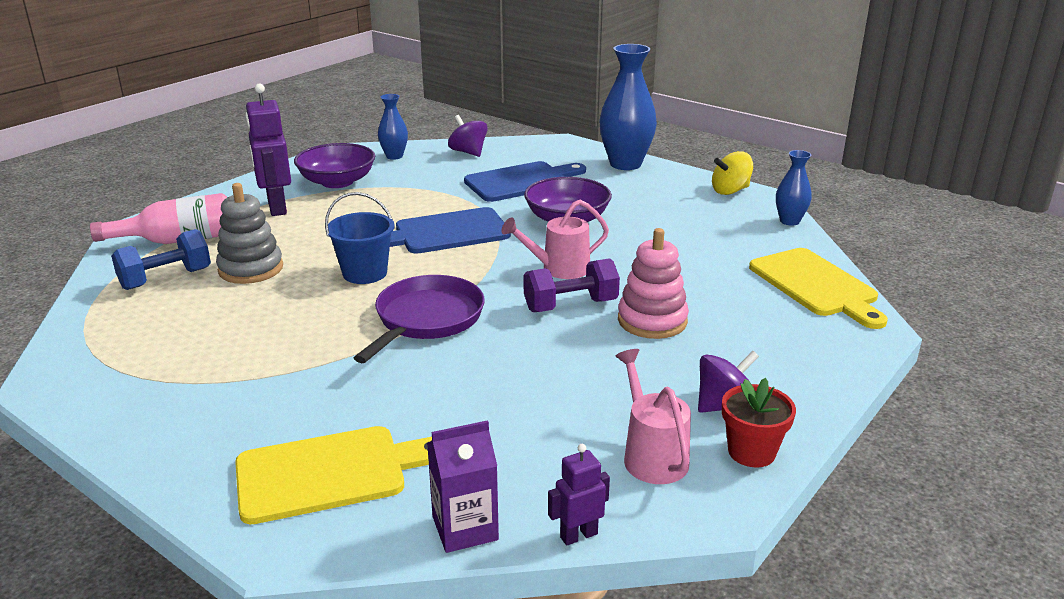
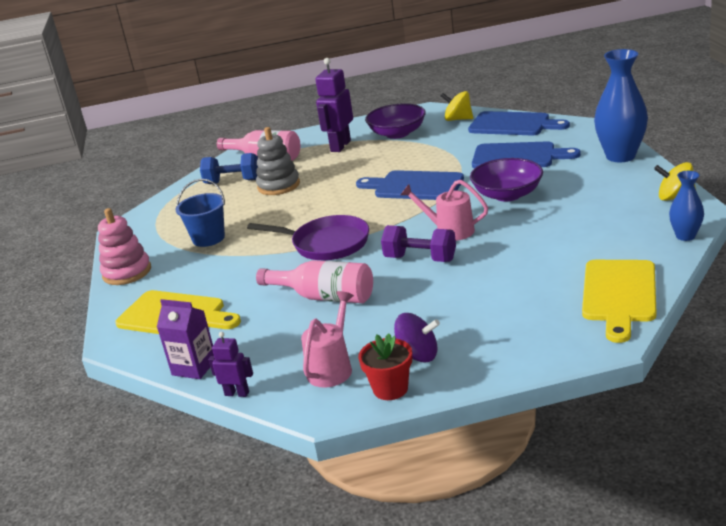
camera: 45 degrees right, 0 degrees up
(365, 273) = (332, 204): blue bucket -> blue bucket (208, 238)
(394, 156) = (458, 119): blue vase -> yellow spinning top
(426, 319) = (326, 244): purple pan -> purple pan turned 45 degrees clockwise
(468, 152) = (513, 124): purple spinning top -> blue cutting board
(517, 379) = (324, 297): none -> pink bottle
(652, 321) = (457, 285): pink stacking toy -> pink stacking toy (127, 272)

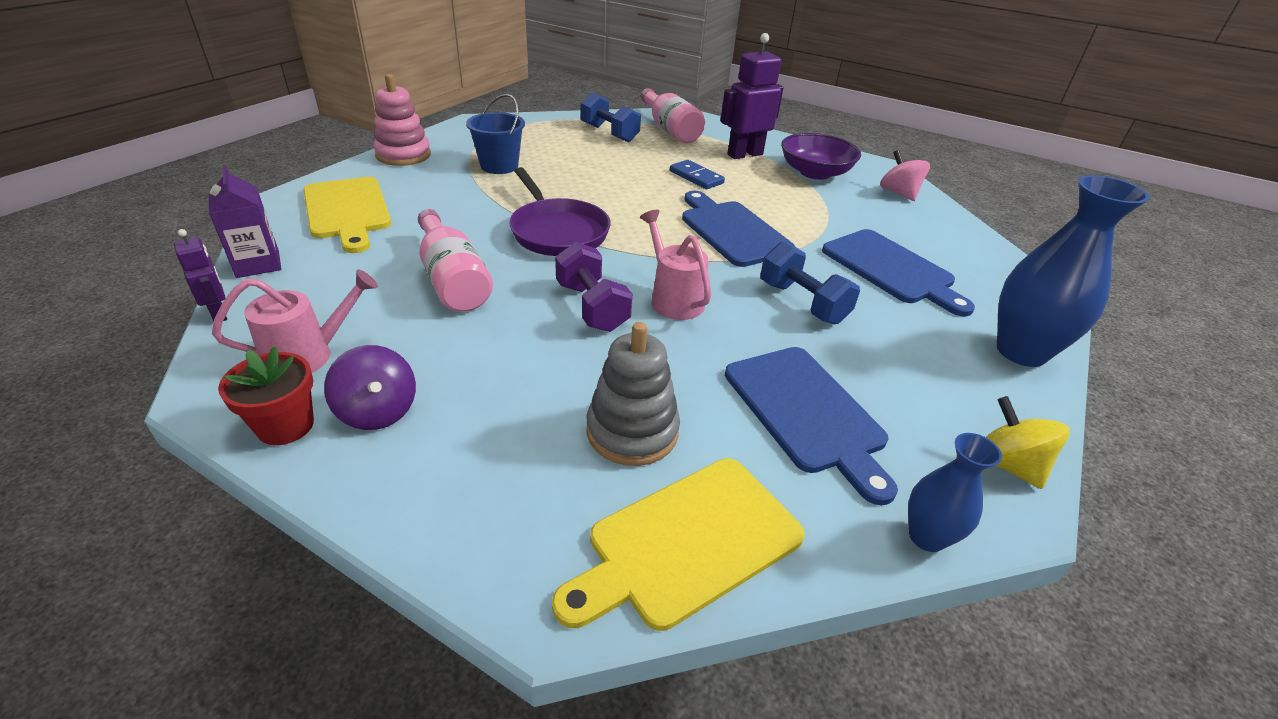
camera: 35 degrees right, 10 degrees up
(278, 185) = (631, 157): grey stacking toy -> grey stacking toy (632, 431)
(340, 173) = (696, 177): none -> blue domino
(458, 119) = (898, 193): yellow spinning top -> pink spinning top
(507, 194) = (802, 302): purple bowl -> blue dumbbell
(513, 124) = (948, 232): blue cutting board -> blue cutting board (807, 413)

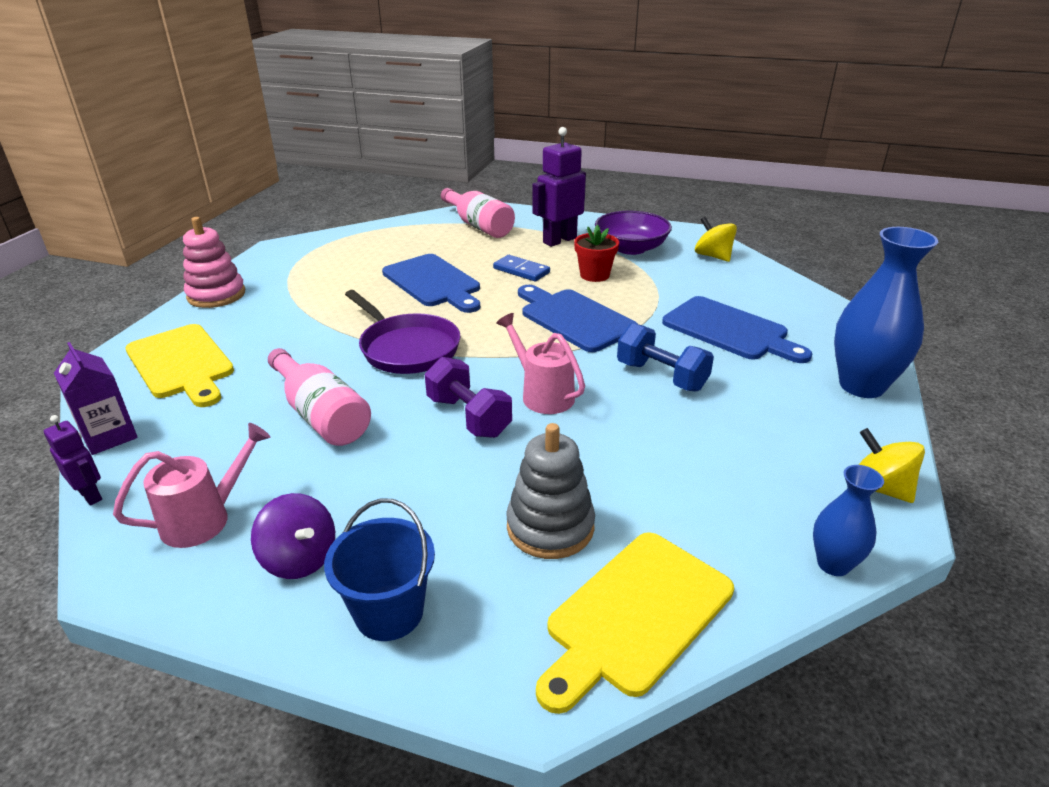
camera: 10 degrees left, 5 degrees down
(285, 426) = (212, 592): red flower pot -> red flower pot (594, 275)
(499, 166) = (322, 290): blue bucket -> blue bucket (389, 612)
(609, 133) = (420, 239): blue dumbbell -> none
(807, 413) = (699, 477): blue cutting board -> blue cutting board (433, 283)
(898, 193) = (713, 256): pink spinning top -> yellow spinning top

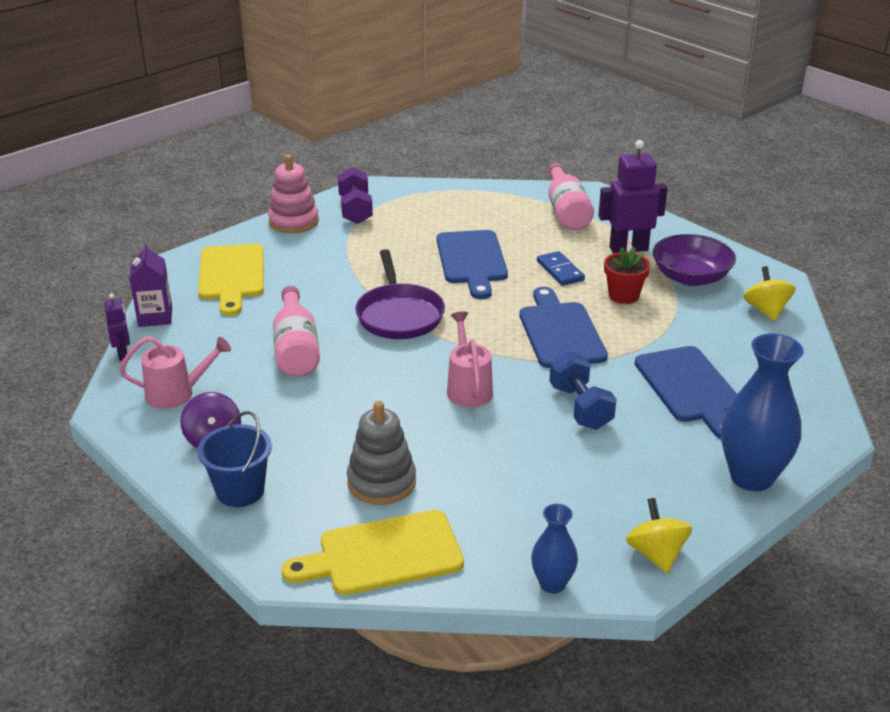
camera: 30 degrees right, 0 degrees up
(469, 417) = (397, 386): purple dumbbell -> purple dumbbell (355, 210)

